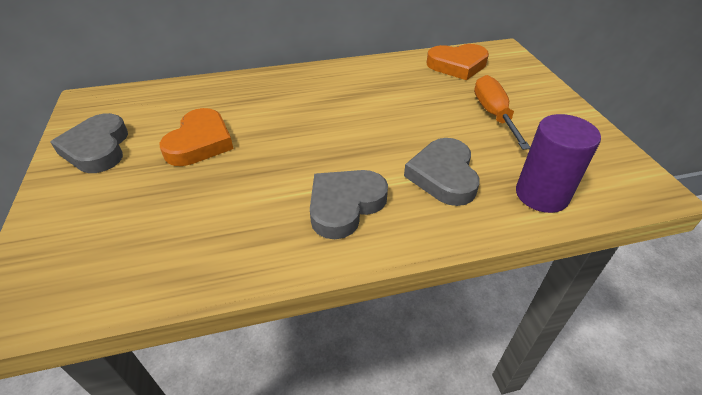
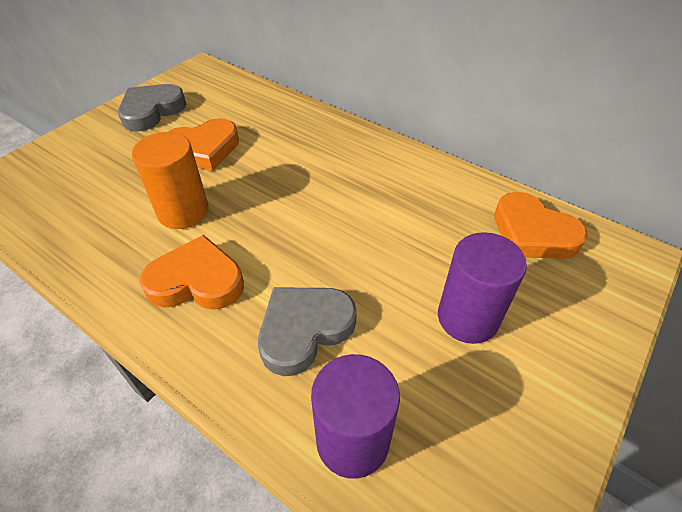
camera: 50 degrees right, 5 degrees up
(259, 182) = (183, 211): none -> orange cylinder
(345, 205) = (197, 281): grey heart -> orange heart
(493, 114) = (468, 317): orange screwdriver -> purple cylinder

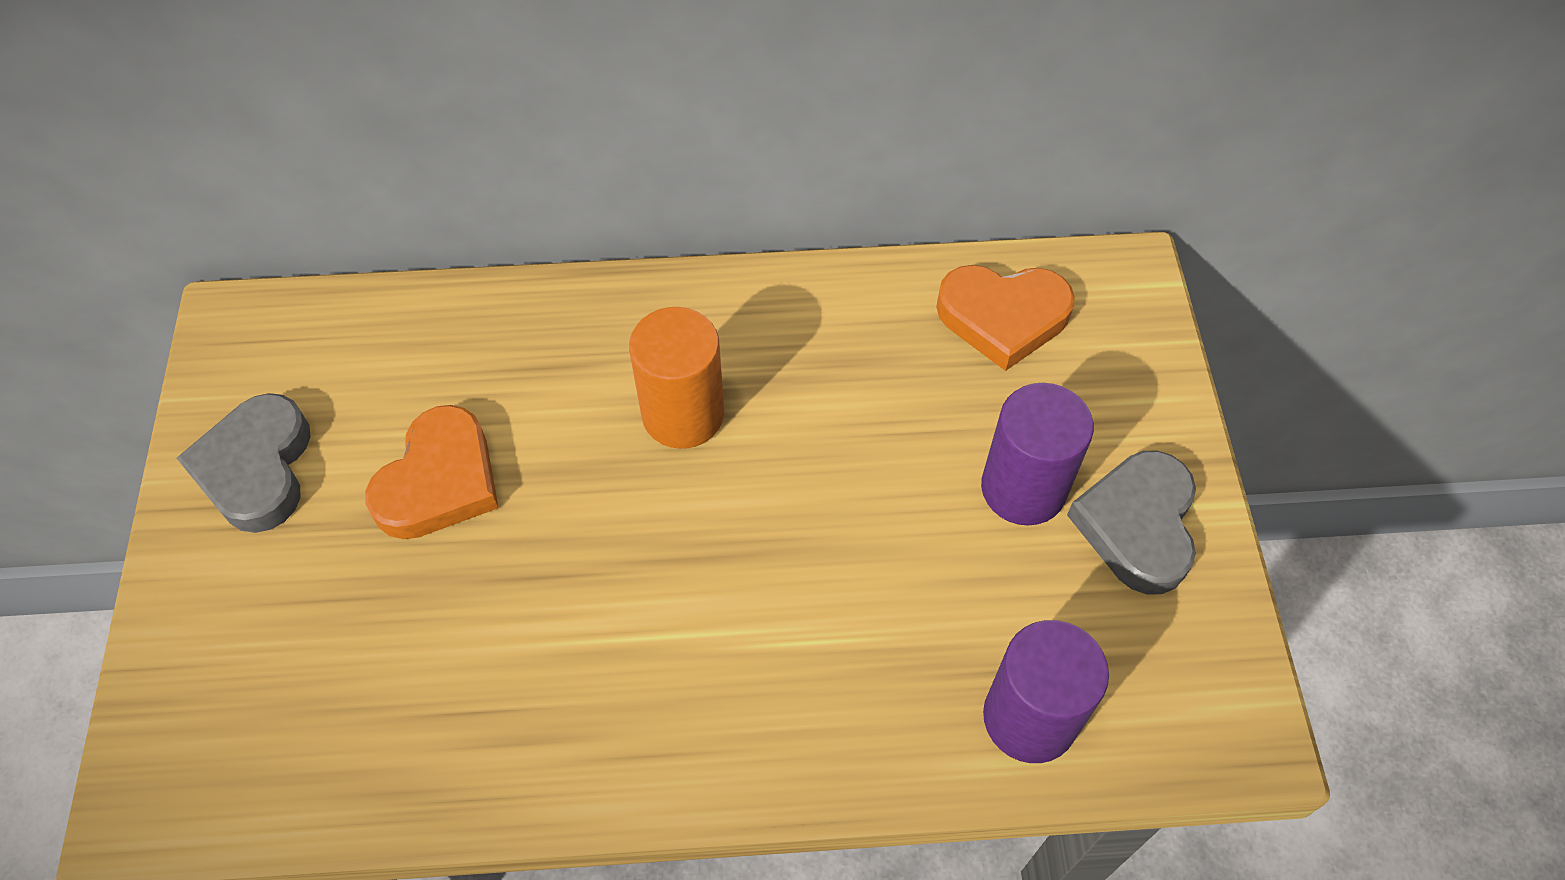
camera: 40 degrees left, 10 degrees up
(183, 211) = (534, 603): orange cylinder -> orange cylinder (683, 414)
(197, 281) = (672, 683): orange heart -> none
(304, 330) = (867, 641): grey heart -> grey heart (1137, 525)

